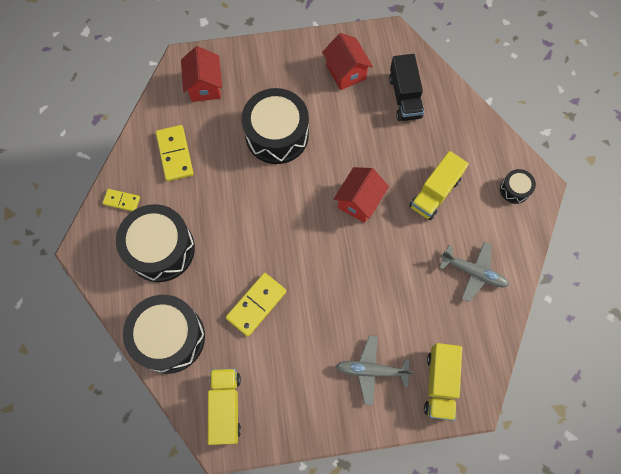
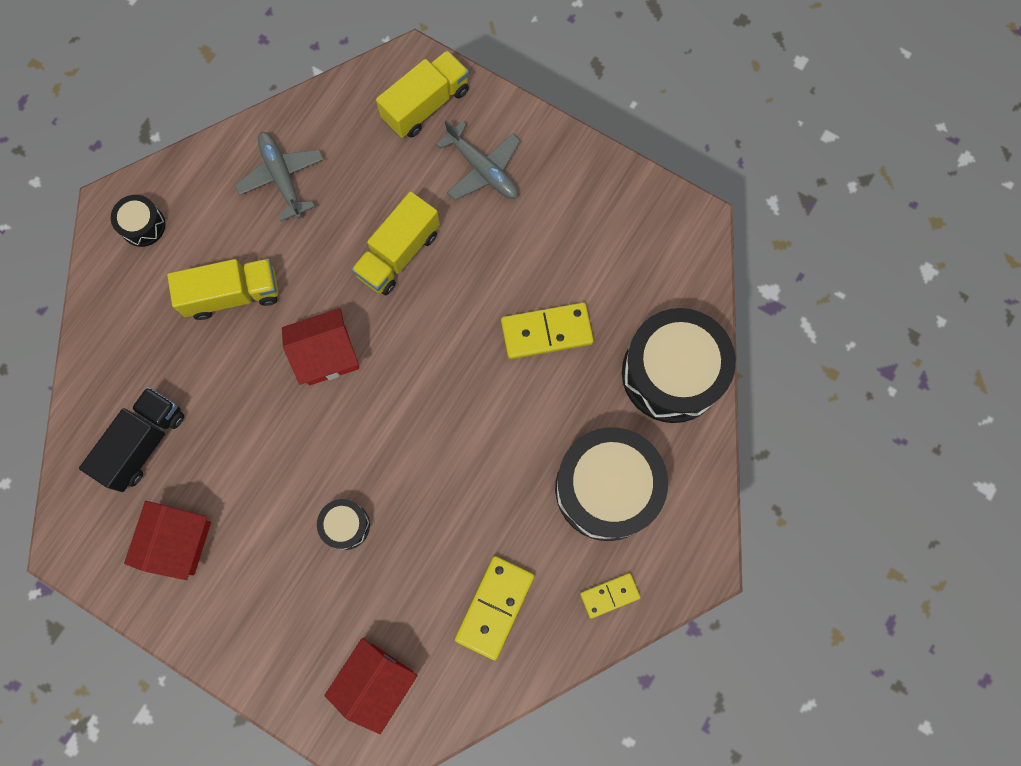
camera: 140 degrees left, 5 degrees up
(122, 201) = (609, 595): yellow domino -> yellow domino turned 75 degrees counterclockwise
(226, 407) = (664, 252): yellow truck -> yellow truck (398, 254)
(277, 135) = (345, 525): black drum -> black drum, size x0.46

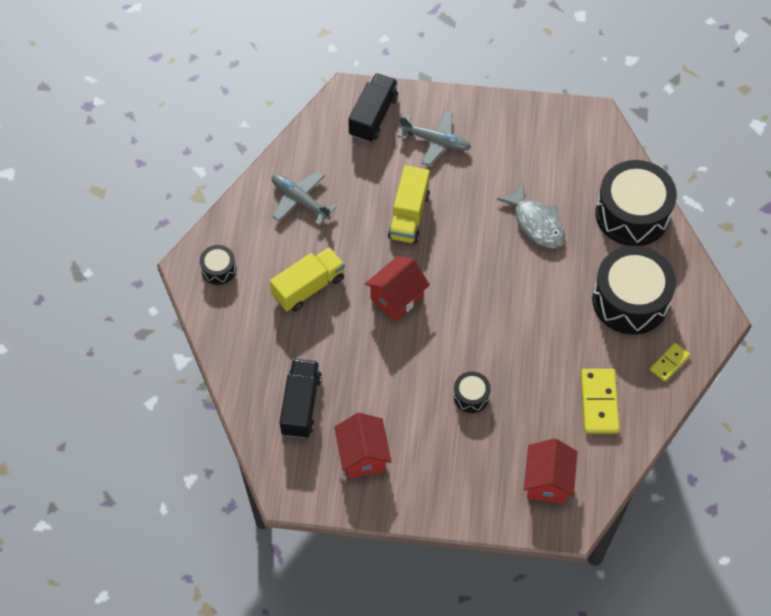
camera: 25 degrees left, 15 degrees down
(426, 105) = (373, 116): yellow truck -> black truck
(546, 332) = (536, 223): yellow domino -> grey fish

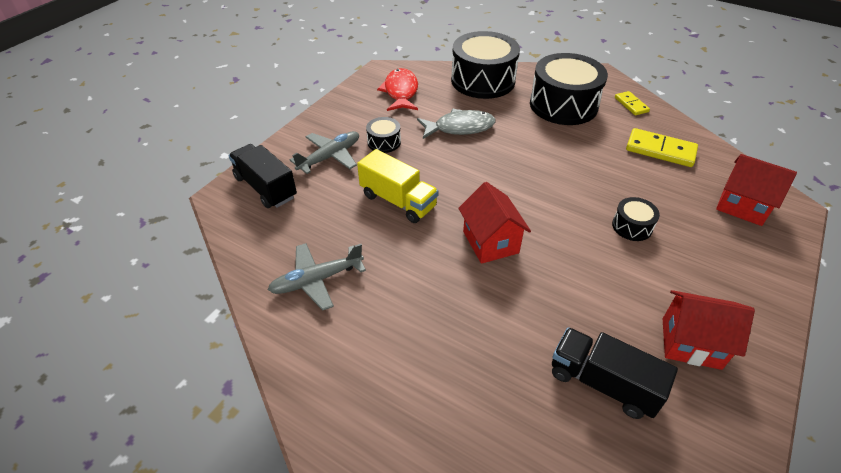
camera: 65 degrees left, 15 degrees down
(219, 269) = (355, 403): black drum -> black drum (384, 142)
(308, 287) = (436, 314): yellow truck -> none
(566, 150) = (400, 92): none -> red fish

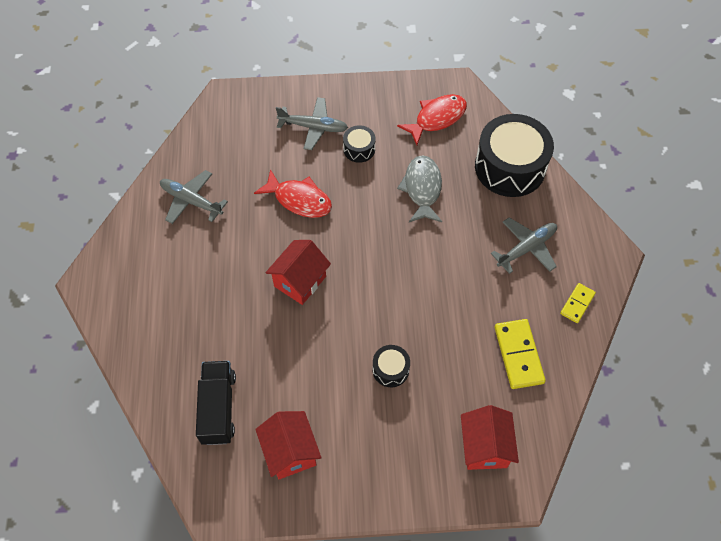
camera: 55 degrees right, 15 degrees up
(265, 187) = (251, 113): black truck -> none
(398, 201) = (299, 200): yellow truck -> red fish
(460, 128) = (422, 189): grey fish -> grey fish turned 135 degrees counterclockwise
(563, 105) = (526, 248): black drum -> grey plane

